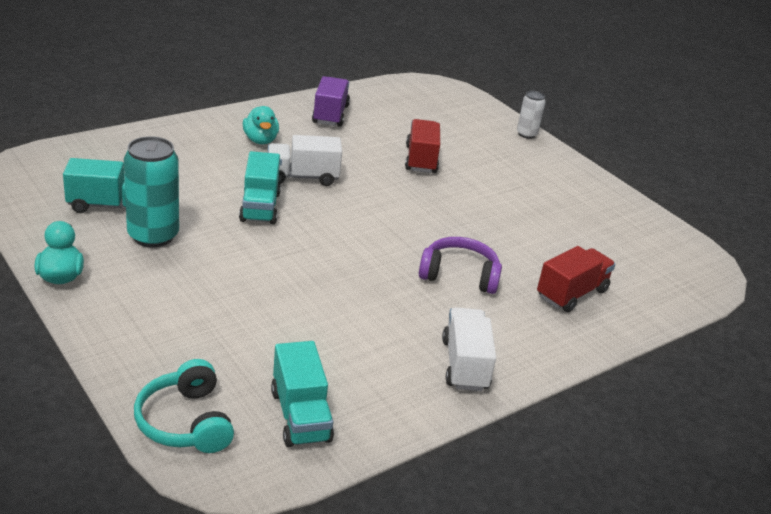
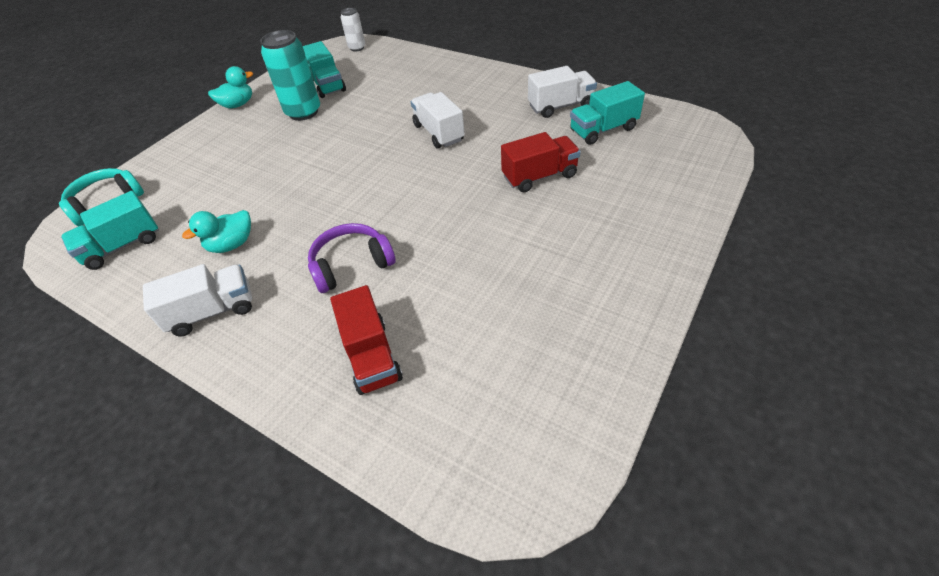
camera: 75 degrees right, 15 degrees up
(260, 140) = (475, 96): turquoise duck -> turquoise duck (232, 244)
(260, 207) = (375, 133): turquoise truck -> turquoise truck (603, 130)
(330, 114) = (560, 106): purple truck -> white truck
(459, 275) = (351, 265): purple headphones -> purple headphones turned 105 degrees counterclockwise
(526, 134) = (691, 224): white can -> white can (357, 48)
(572, 294) = (371, 356): red truck -> red truck turned 45 degrees clockwise

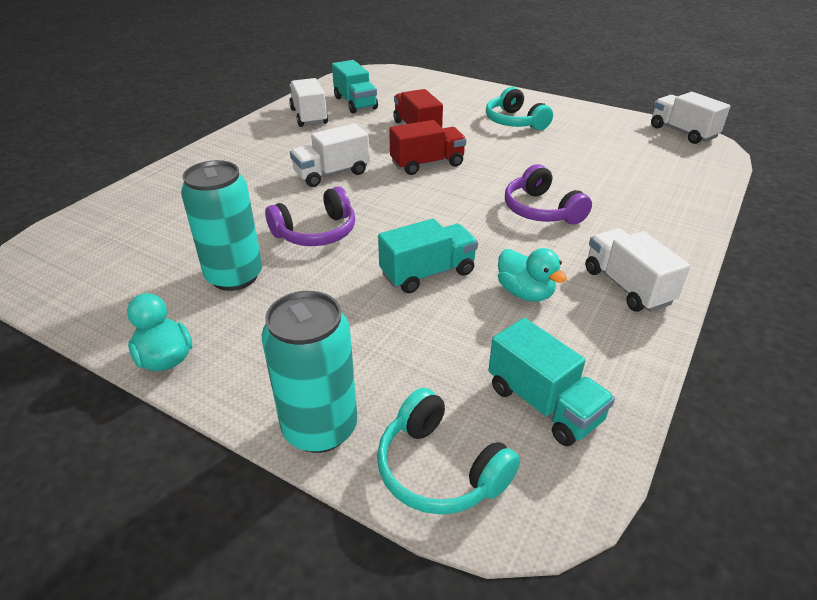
camera: 95 degrees left, 10 degrees down
(159, 160) = (320, 428): none -> turquoise can
(327, 85) = (163, 263): turquoise truck -> turquoise truck (428, 273)
(346, 136) = (316, 232): none -> purple headphones
(357, 48) = (54, 245): white can -> none
(371, 356) = (638, 193): red truck -> red truck (427, 164)
(562, 468) = (682, 132): none -> white truck
(572, 257) = (514, 122): none -> turquoise headphones

